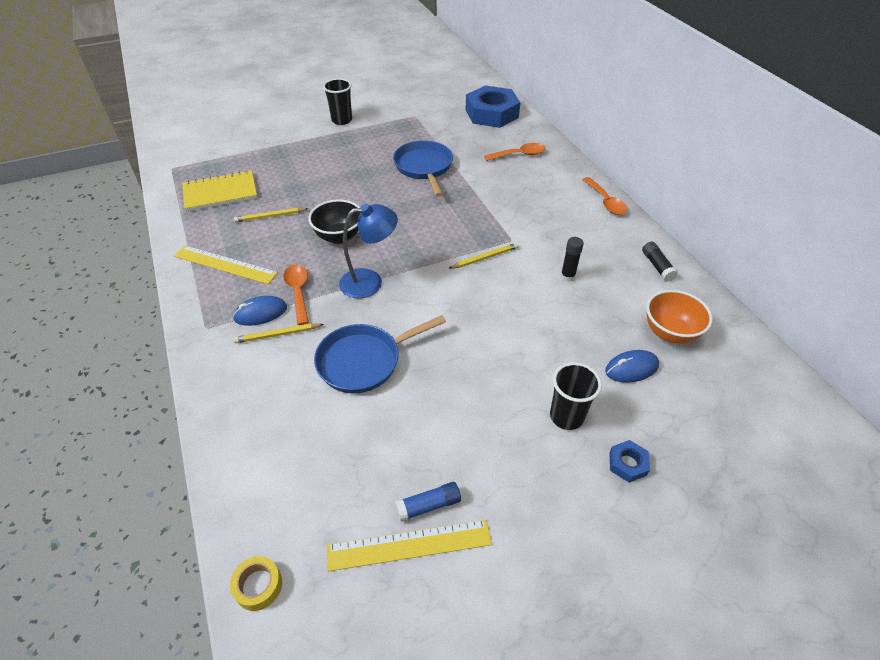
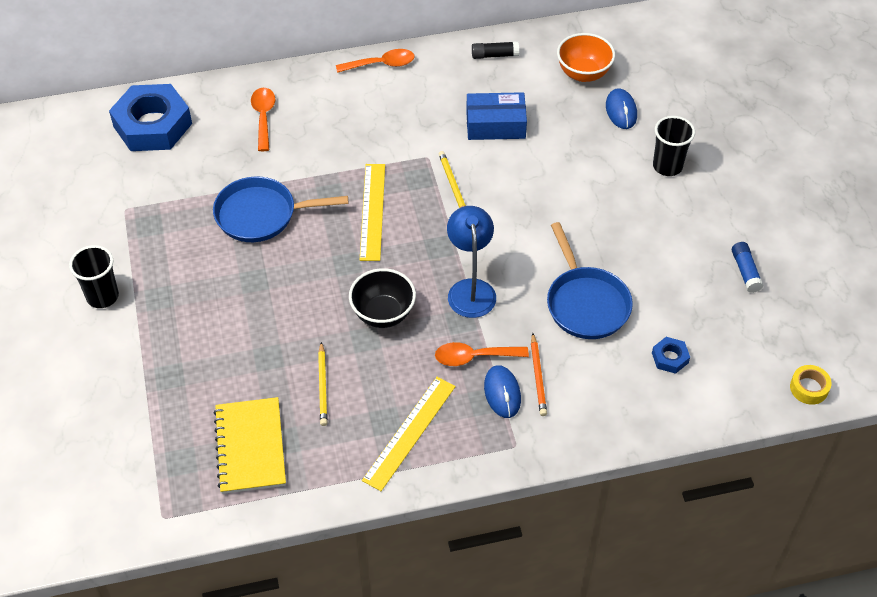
camera: 80 degrees left, 5 degrees up
(277, 334) = (538, 376): yellow pencil -> orange pencil
(409, 545) = (778, 288): yellow ruler -> yellow ruler (372, 211)
(567, 276) = (495, 124): black glue stick -> blue box
(627, 464) = (716, 140): blue nut -> blue nut (670, 358)

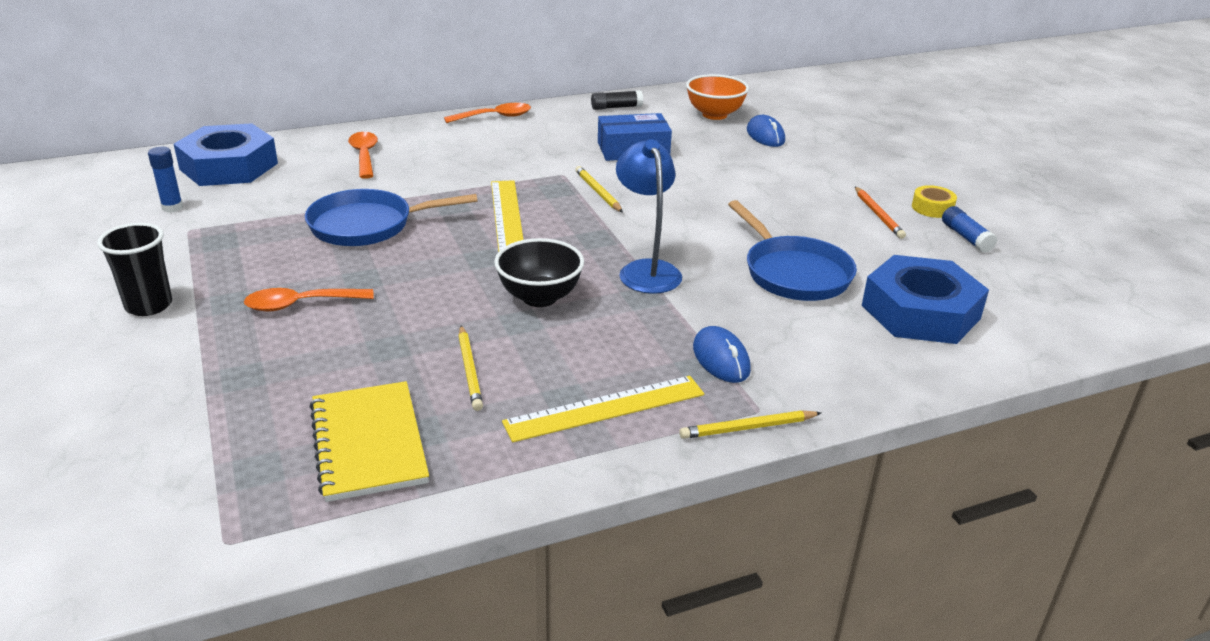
camera: 10 degrees left, 20 degrees down
(111, 179) = (172, 208): none -> blue glue stick
(410, 432) = (605, 408): yellow ruler -> yellow ruler turned 45 degrees clockwise
(474, 357) = (671, 328): orange spoon -> orange spoon (300, 304)
(502, 461) = (748, 428): none -> yellow pencil
(538, 376) = (762, 340): orange pencil -> orange pencil (878, 215)
(667, 166) = (834, 168): black cup -> none
(670, 358) = (920, 312): blue nut -> blue nut, size x2.37
(809, 388) = (1105, 326): yellow tape -> yellow tape (932, 208)

